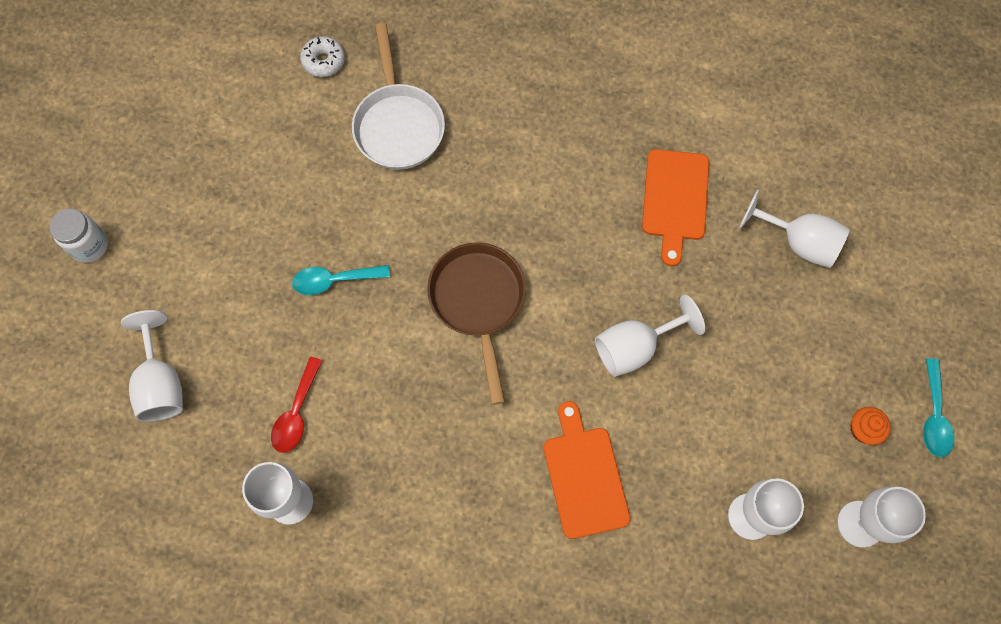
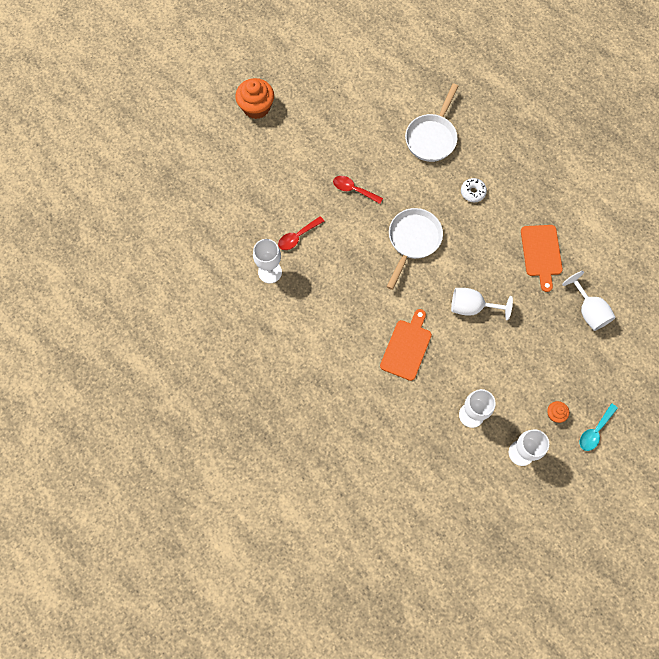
camera: 35 degrees right, 0 degrees up
(89, 245) = (256, 107): white jar -> orange cupcake
(161, 383) = (248, 186): white goblet -> none
(323, 61) = (417, 86): white donut -> white donut (473, 192)
(334, 280) = (354, 190): turquoise spoon -> red spoon
(478, 302) = (412, 241): brown pan -> white pan
(675, 199) = (541, 253): orange cutting board -> orange cutting board turned 45 degrees counterclockwise

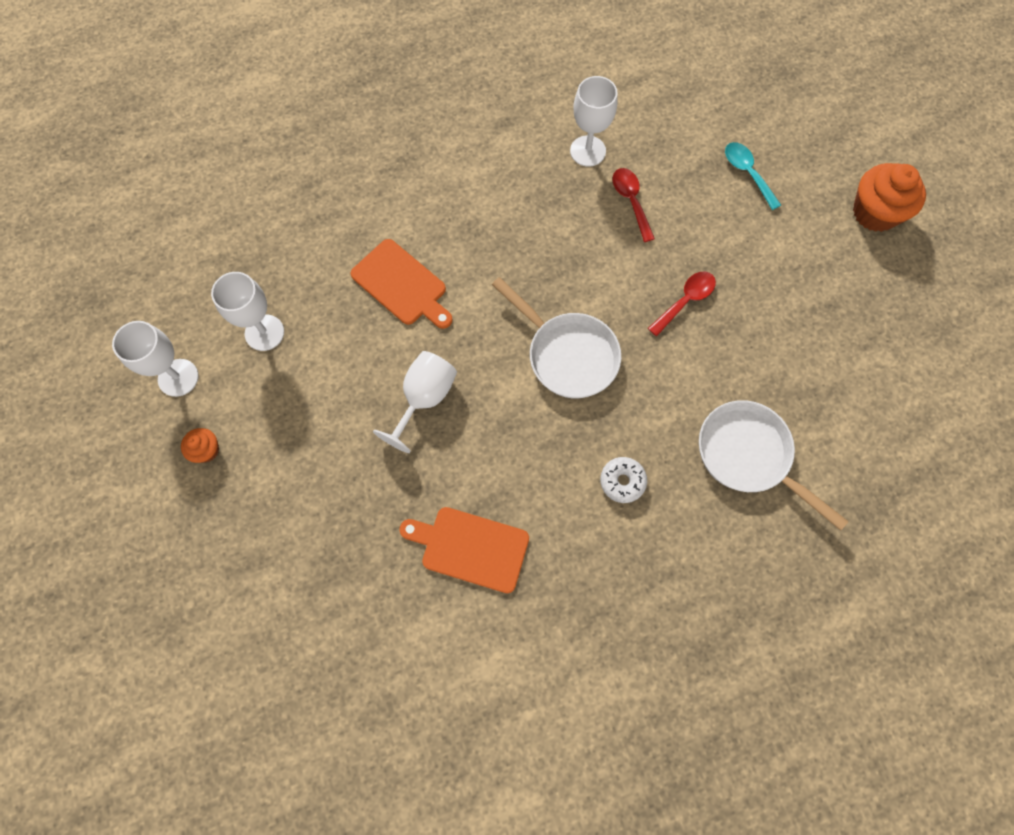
camera: 110 degrees right, 0 degrees up
(588, 311) = (340, 581): white goblet -> none
(595, 431) = (152, 498): turquoise spoon -> turquoise spoon (747, 173)

